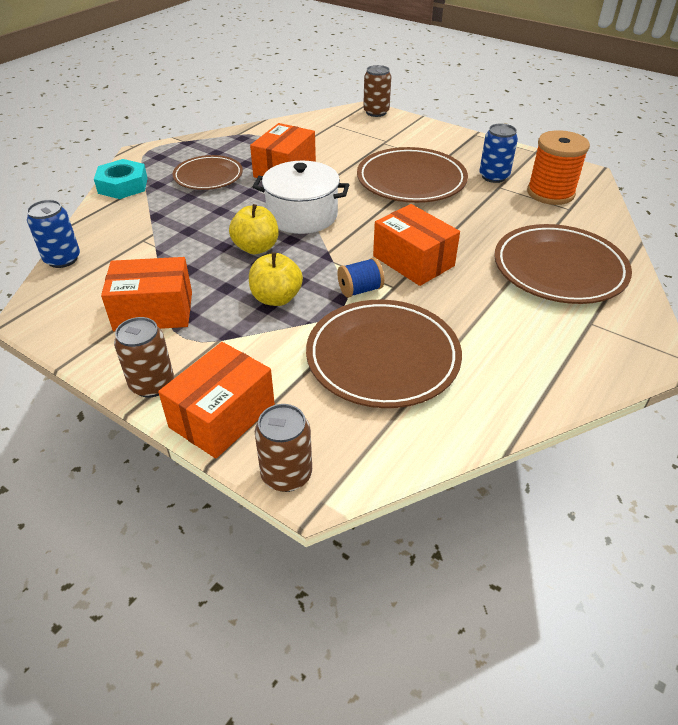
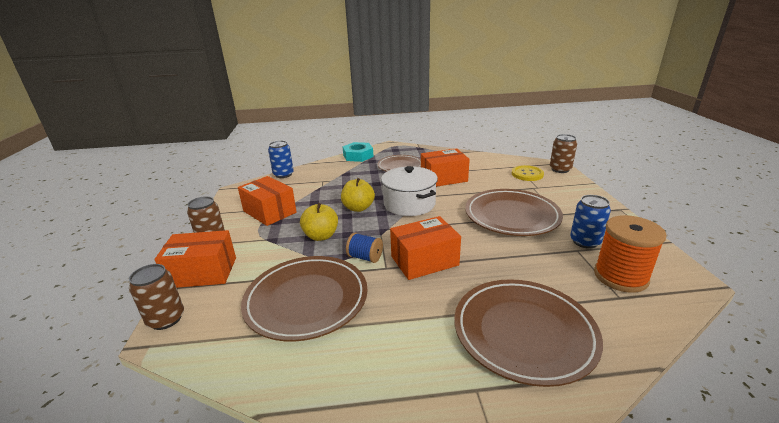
camera: 50 degrees right, 15 degrees down
(356, 130) = (527, 174): none -> yellow button
(413, 261) = (424, 261): orange box -> orange box turned 60 degrees clockwise

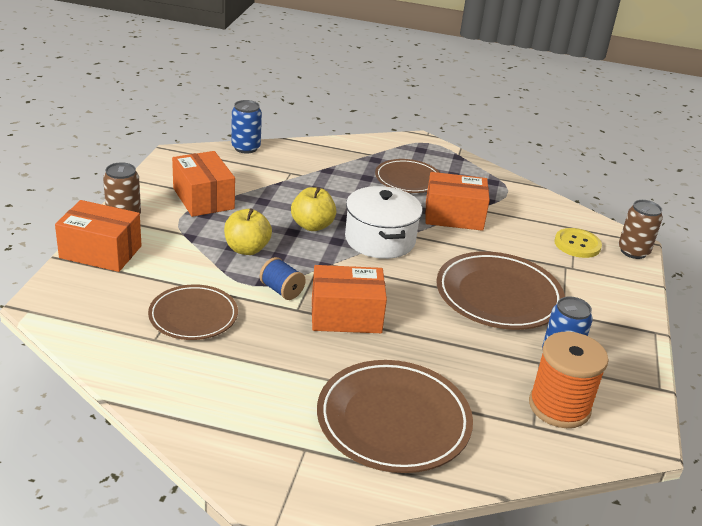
camera: 15 degrees right, 5 degrees up
(166, 319) = (50, 290): brown can -> none
(306, 300) = (193, 316): brown plate -> brown plate, size x0.64
(358, 156) = (361, 145): turquoise nut -> none

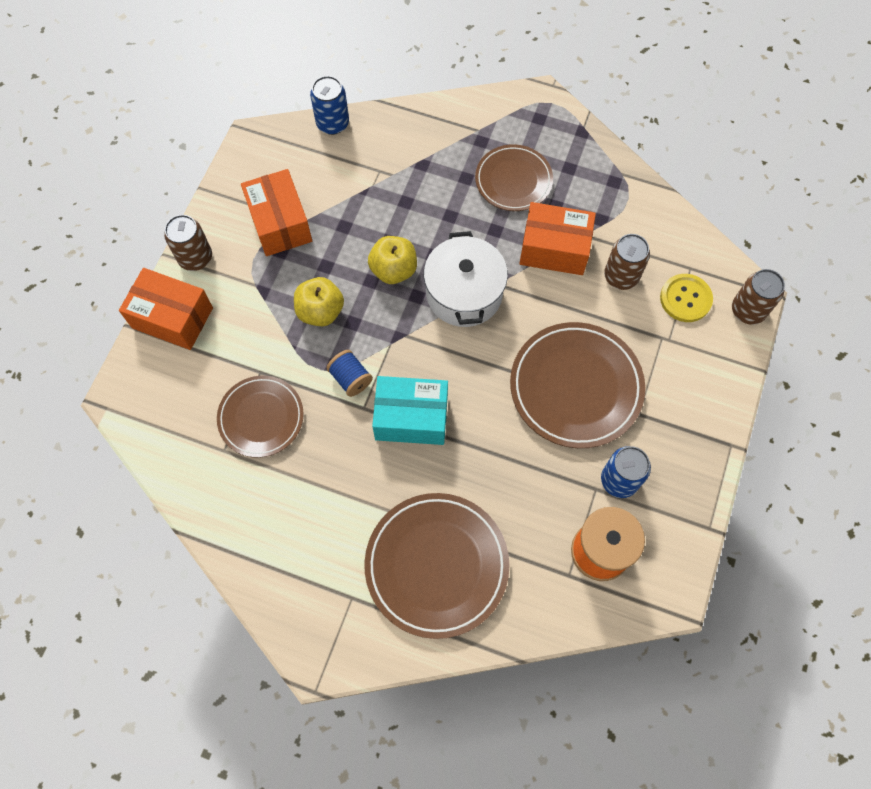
camera: 10 degrees right, 35 degrees up
(346, 315) = (411, 418): orange box -> turquoise box
(516, 231) = (621, 276): none -> brown can

